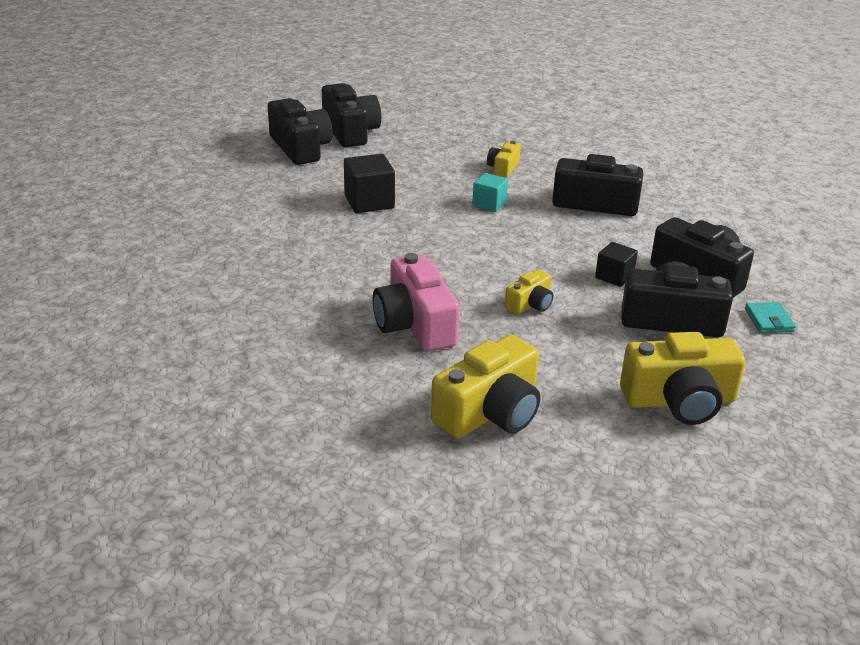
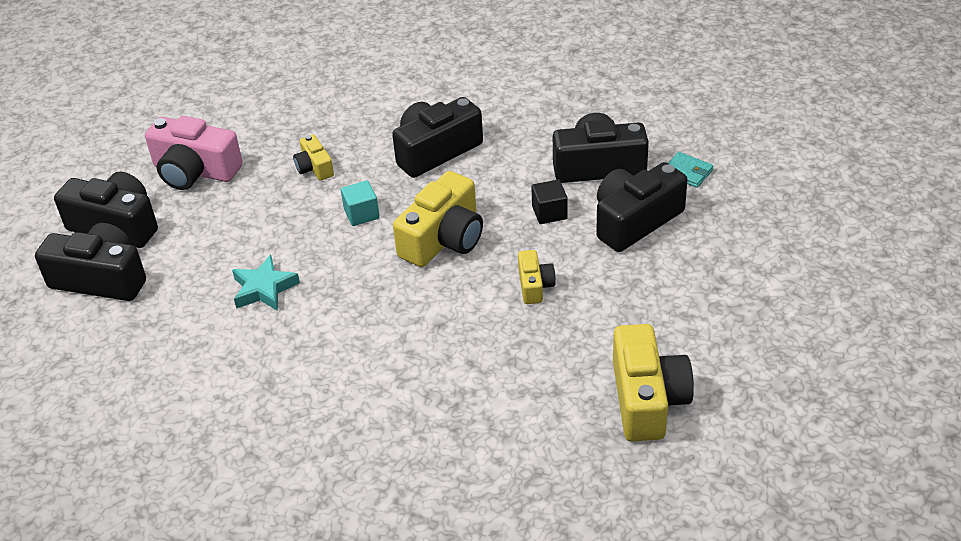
camera: 45 degrees left, 10 degrees up
(369, 202) = (264, 288): black cube -> turquoise star
(414, 324) = (489, 374): pink camera -> pink camera (195, 171)
(679, 401) = (731, 285): yellow camera -> yellow camera (444, 239)

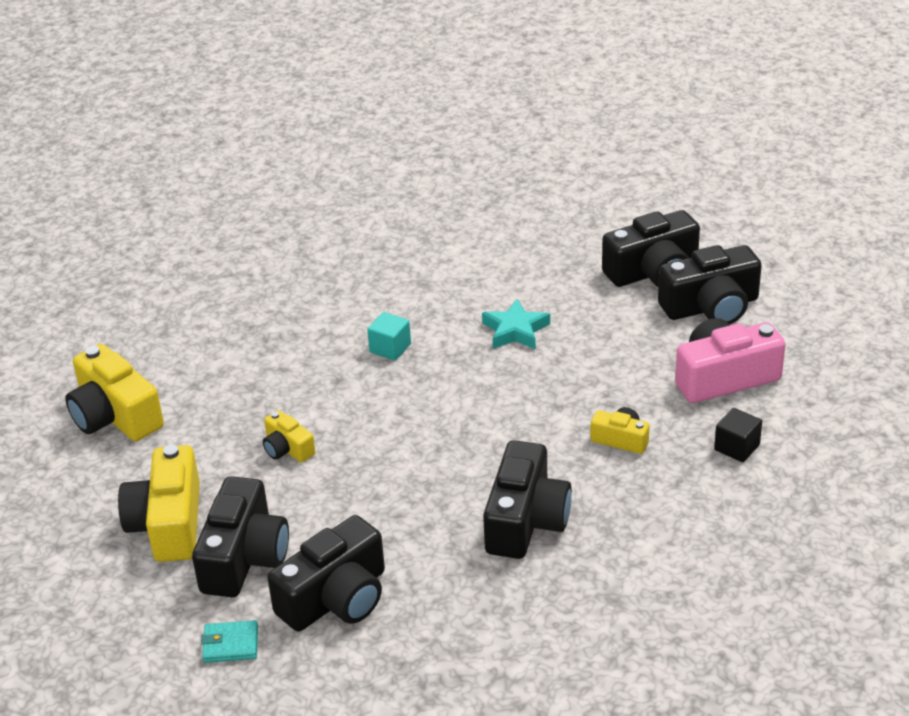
camera: 140 degrees right, 5 degrees down
(361, 214) = (516, 424): turquoise cube -> turquoise cube (390, 348)
(444, 239) = (413, 443): yellow camera -> yellow camera (168, 523)
(549, 213) = (339, 520): black cube -> black cube (737, 447)

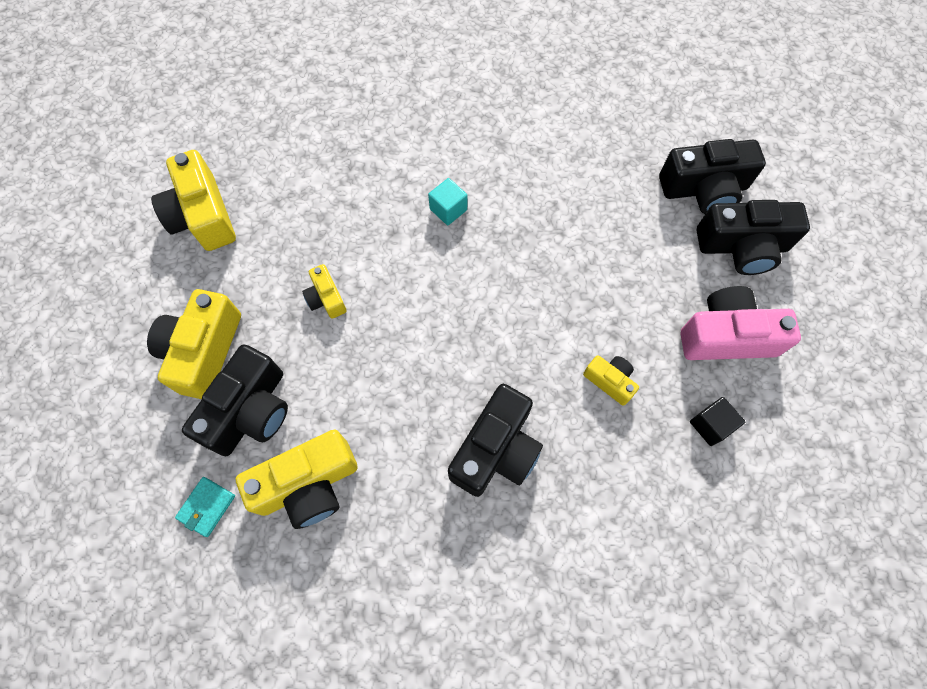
camera: 15 degrees right, 30 degrees up
(230, 644) = (206, 507): turquoise wallet -> turquoise wallet turned 75 degrees counterclockwise
(336, 598) = (308, 485): black camera -> yellow camera
(515, 330) = (560, 222): turquoise star -> none

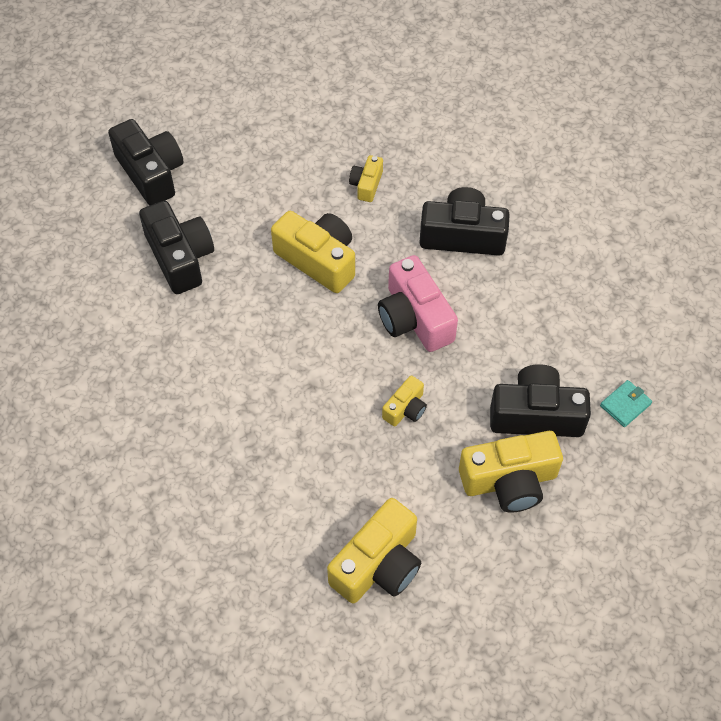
camera: 115 degrees left, 10 degrees down
(206, 507) = (625, 405): turquoise wallet -> turquoise wallet turned 45 degrees counterclockwise
(308, 485) = (564, 344): yellow camera -> yellow camera (318, 260)
(448, 209) = (264, 352): turquoise cube -> none
(710, 425) = (367, 118): black cube -> none
(726, 336) = (288, 126): pink camera -> pink camera (414, 318)
(742, 247) = (199, 135): black camera -> black camera (180, 257)

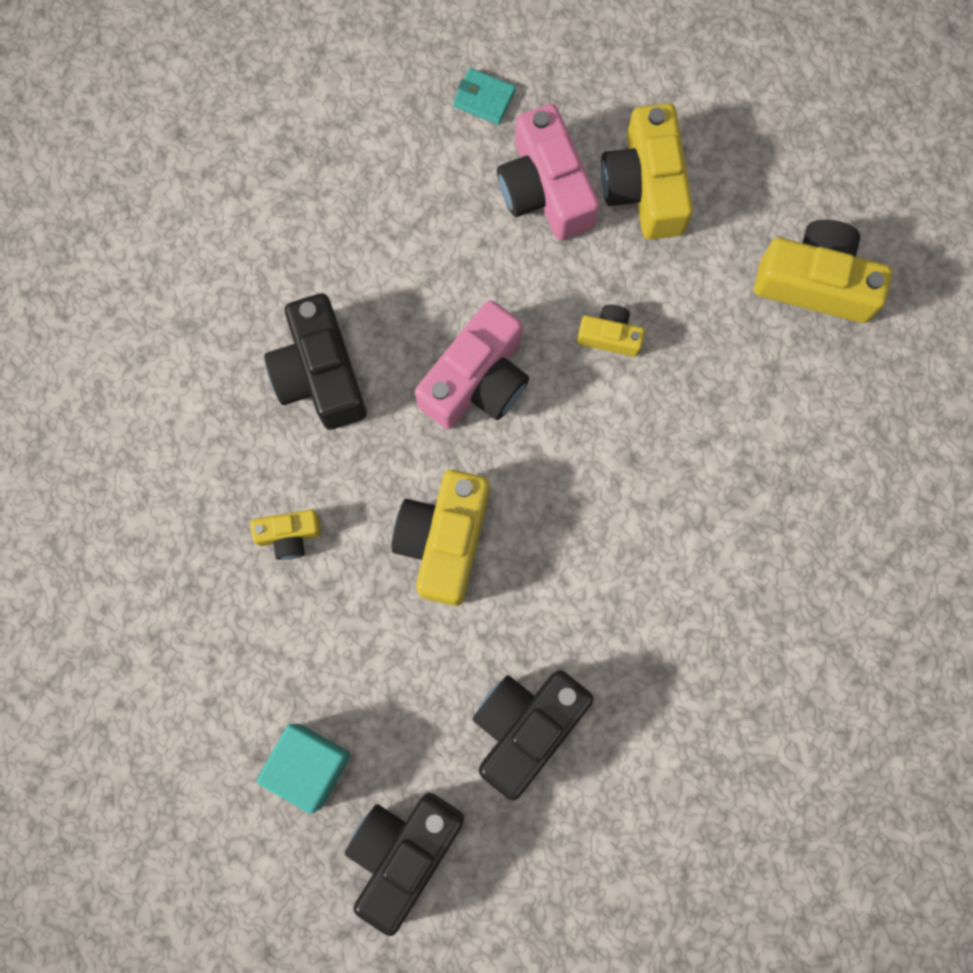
camera: 115 degrees left, 20 degrees up
(226, 148) = (309, 766): none -> turquoise cube
(509, 481) = (645, 186): yellow camera -> yellow camera turned 150 degrees counterclockwise
(536, 414) = (545, 189): black camera -> pink camera

